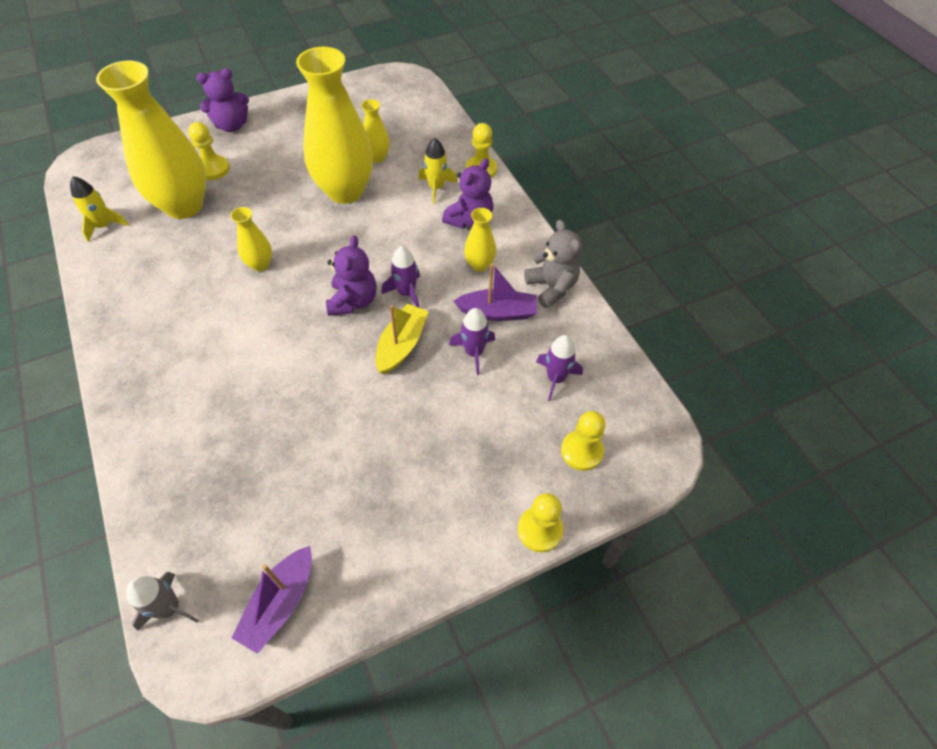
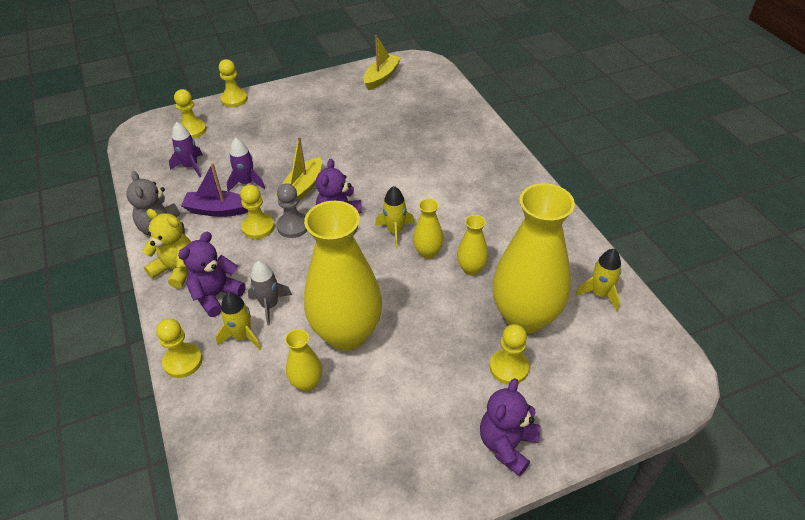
camera: 175 degrees left, 10 degrees down
(169, 607) = (439, 76): grey rocket -> grey rocket (269, 305)
(232, 125) = (507, 445): purple teddy bear -> purple teddy bear turned 45 degrees counterclockwise
(280, 603) = (381, 77): purple boat -> yellow boat
(292, 288) = (395, 231): none -> yellow rocket
(406, 293) = (293, 226): purple rocket -> grey pawn
(445, 291) = (258, 227): none -> yellow pawn
(479, 265) = (221, 249): yellow vase -> yellow vase (471, 269)
(517, 243) = (176, 269): none -> yellow teddy bear

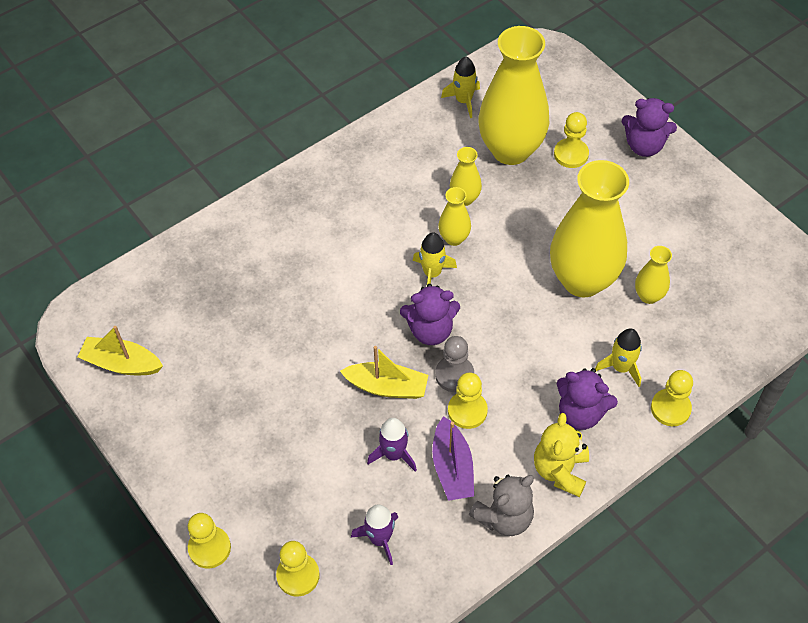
camera: 105 degrees left, 10 degrees up
(269, 305) = (574, 357): grey rocket -> none

